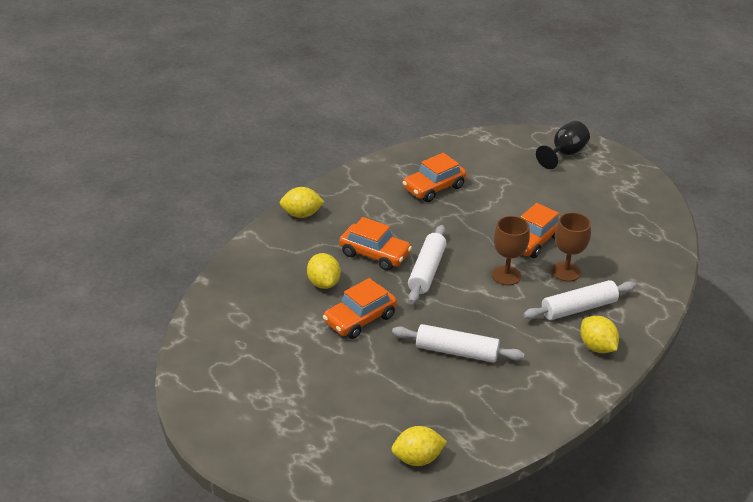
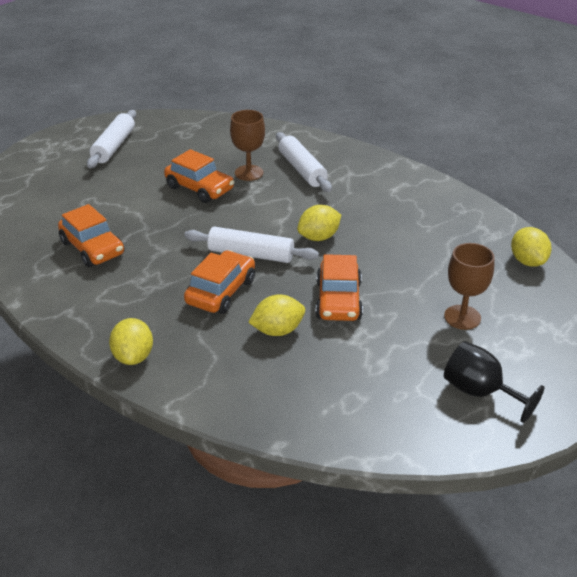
camera: 90 degrees left, 0 degrees up
(360, 319) = (338, 300): orange car -> orange car turned 45 degrees clockwise
(456, 351) = (376, 237): white rolling pin -> white rolling pin (114, 146)
(506, 275) = (256, 205): brown goblet -> brown goblet (462, 317)
(564, 154) = (46, 162): black goblet -> black goblet (480, 392)
(597, 347) = (353, 164): yellow lemon -> yellow lemon (319, 237)

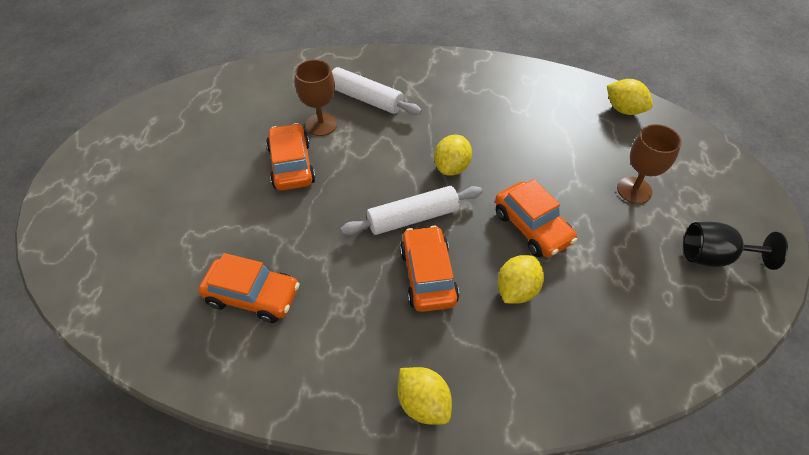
camera: 35 degrees left, 15 degrees up
(114, 146) = (150, 155): white rolling pin -> none
(200, 188) = (291, 165): orange car -> orange car turned 105 degrees counterclockwise

